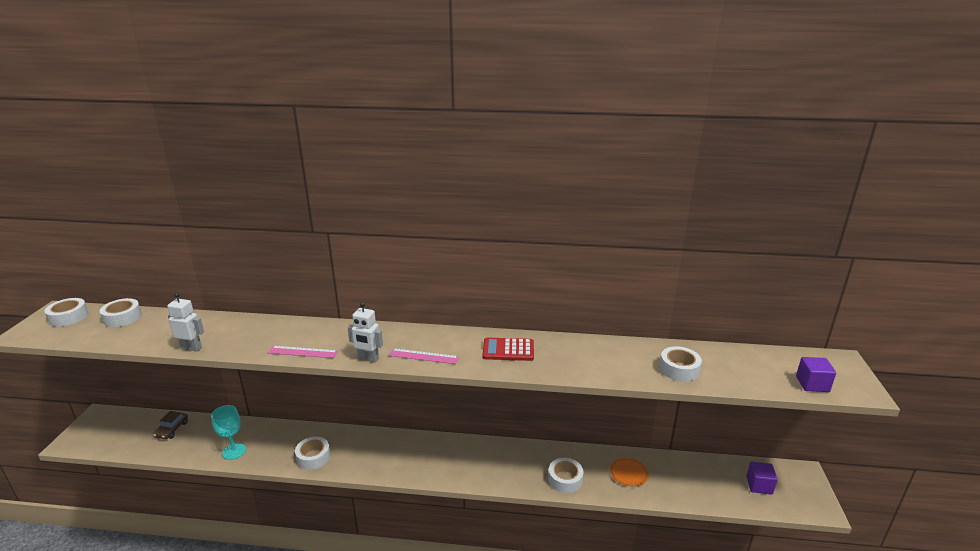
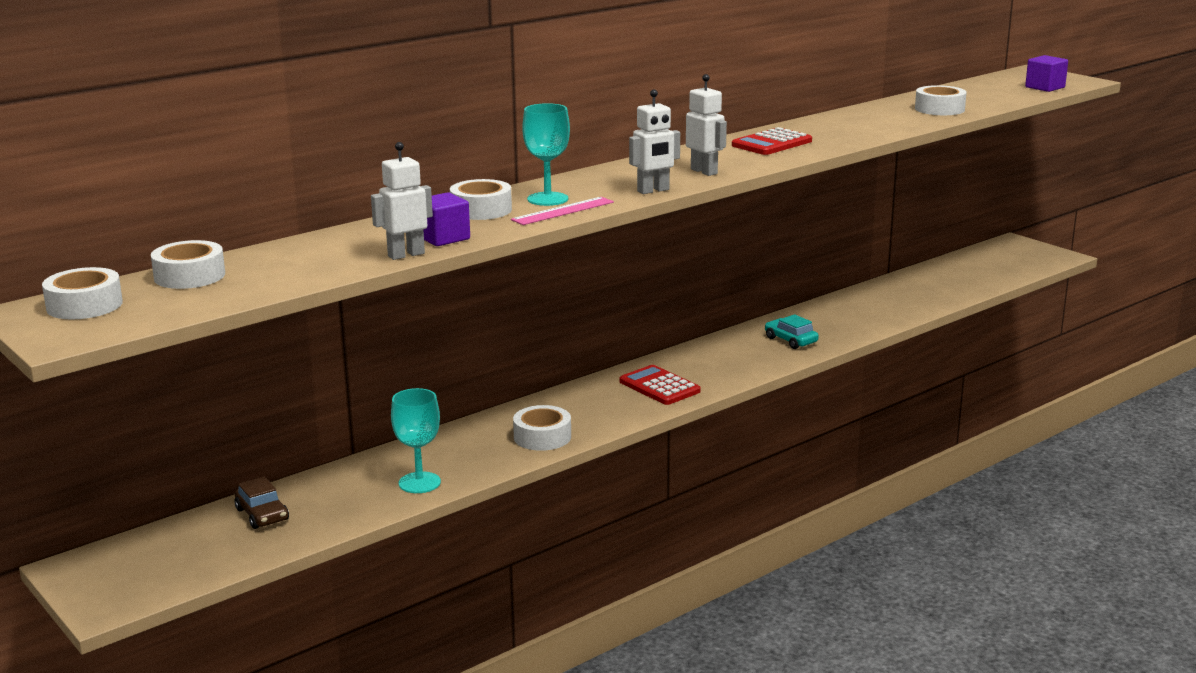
camera: 45 degrees left, 5 degrees down
(319, 338) = (547, 199): none -> turquoise goblet
(409, 458) = (659, 386): none -> red calculator
(423, 356) = (704, 171): pink ruler -> white robot
(522, 469) = (791, 340): none -> turquoise car
(565, 479) = (844, 328): white tape -> white tape (481, 210)
(628, 473) = (888, 301): orange plate -> none
(759, 485) = (997, 263): purple cube -> purple cube (443, 238)

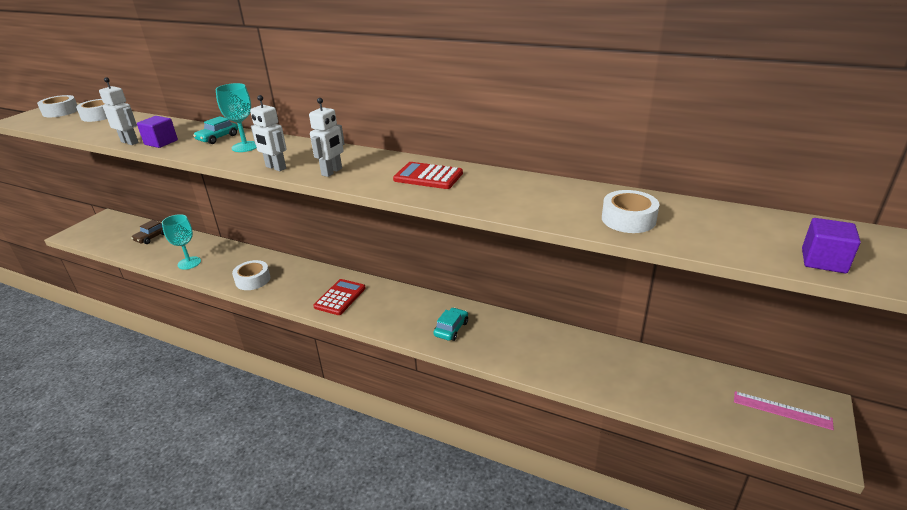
camera: 65 degrees right, 10 degrees up
(481, 210) = (218, 138): white tape -> turquoise car
(563, 211) = (220, 155): pink ruler -> pink ruler (782, 410)

